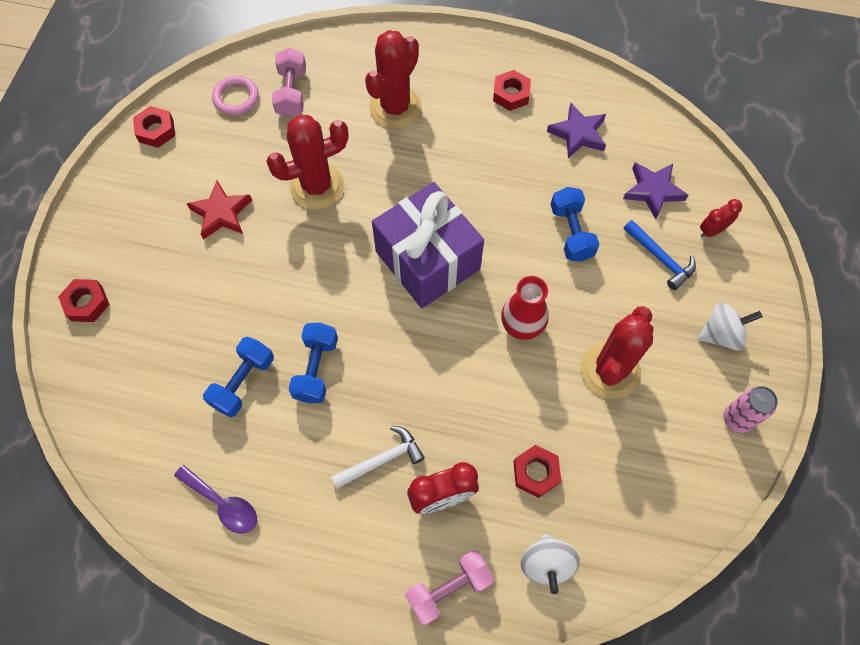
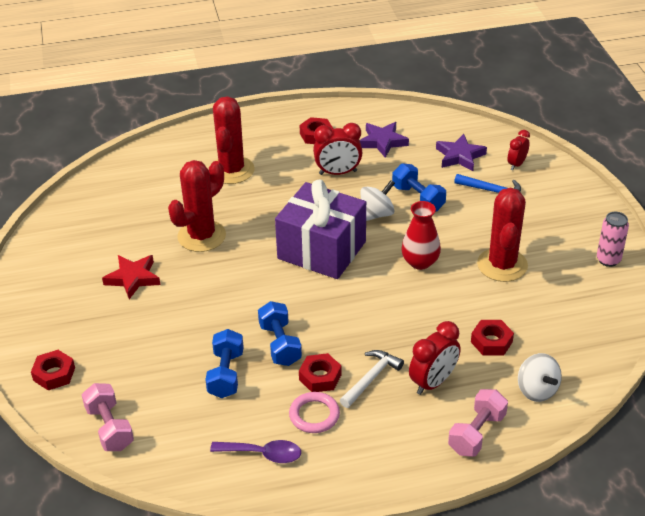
camera: 25 degrees left, 25 degrees down
(156, 130) = (39, 246): red nut -> red nut (320, 377)
(236, 98) = (95, 205): pink ring -> pink ring (314, 415)
(292, 93) = (140, 187): pink dumbbell -> pink dumbbell (110, 428)
(504, 158) = (338, 173): none -> red clock
(721, 334) = (564, 218): white spinning top -> white spinning top (376, 214)

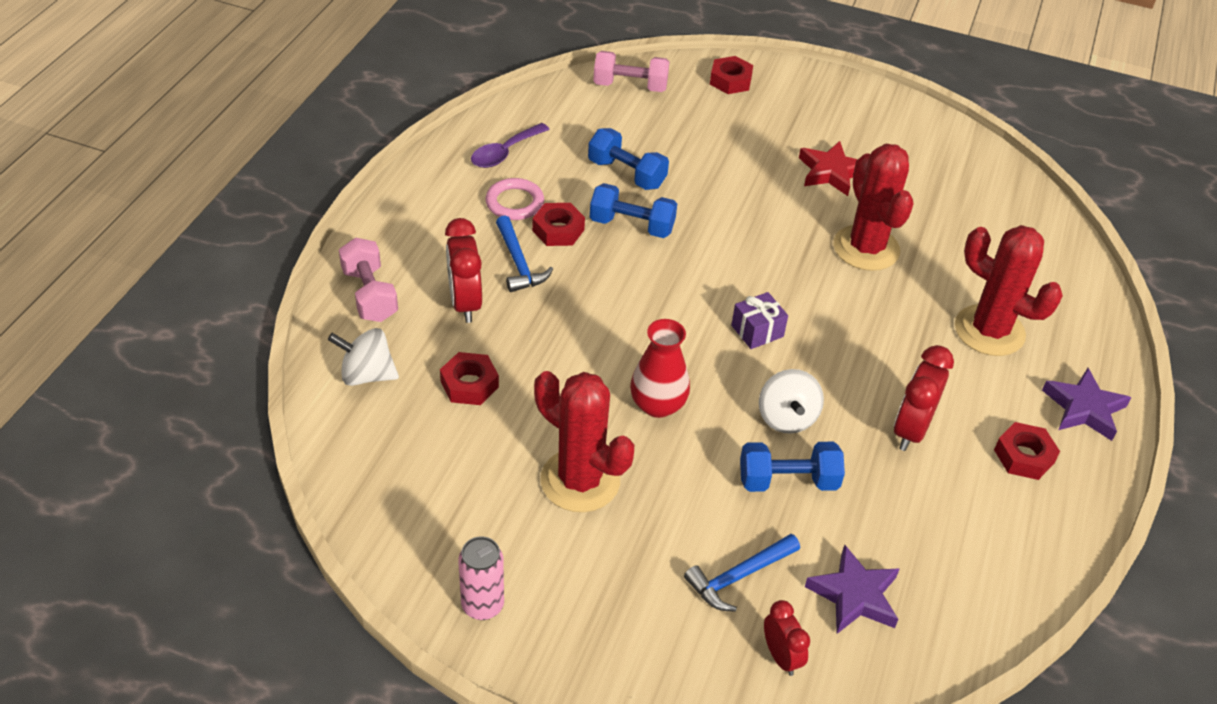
camera: 120 degrees right, 5 degrees up
(322, 250) = (757, 331): purple gift -> purple gift, size x0.40
(371, 378) = (519, 263): white hammer -> blue hammer
(382, 142) = (957, 523): purple star -> purple star (1084, 408)

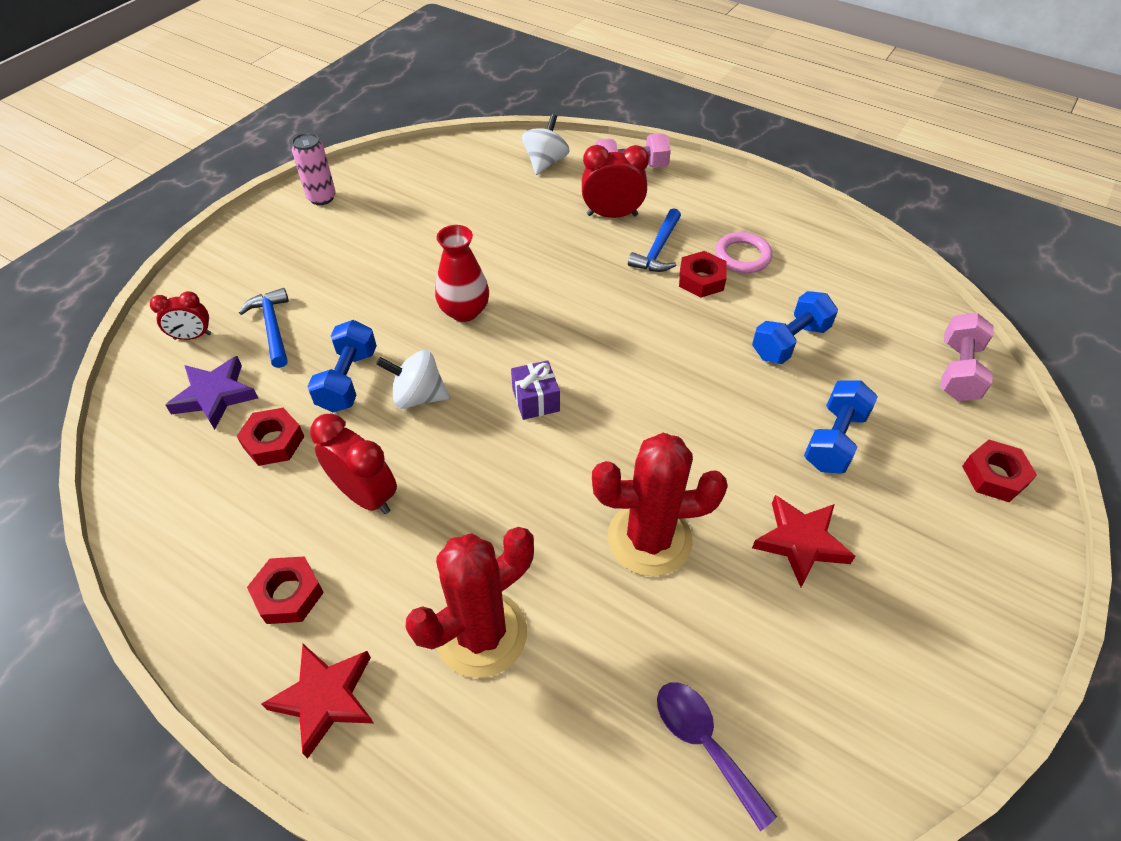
camera: 105 degrees right, 5 degrees up
(469, 384) = (521, 209): red nut -> red nut (273, 442)
(504, 153) = (819, 257): purple spoon -> purple spoon (704, 743)
(519, 263) = (658, 250): blue hammer -> blue hammer turned 60 degrees counterclockwise
(580, 481) = (404, 255): red cactus -> none
(632, 225) = (704, 332): blue dumbbell -> blue dumbbell (834, 440)
(1084, 408) = (325, 698): purple star -> red star

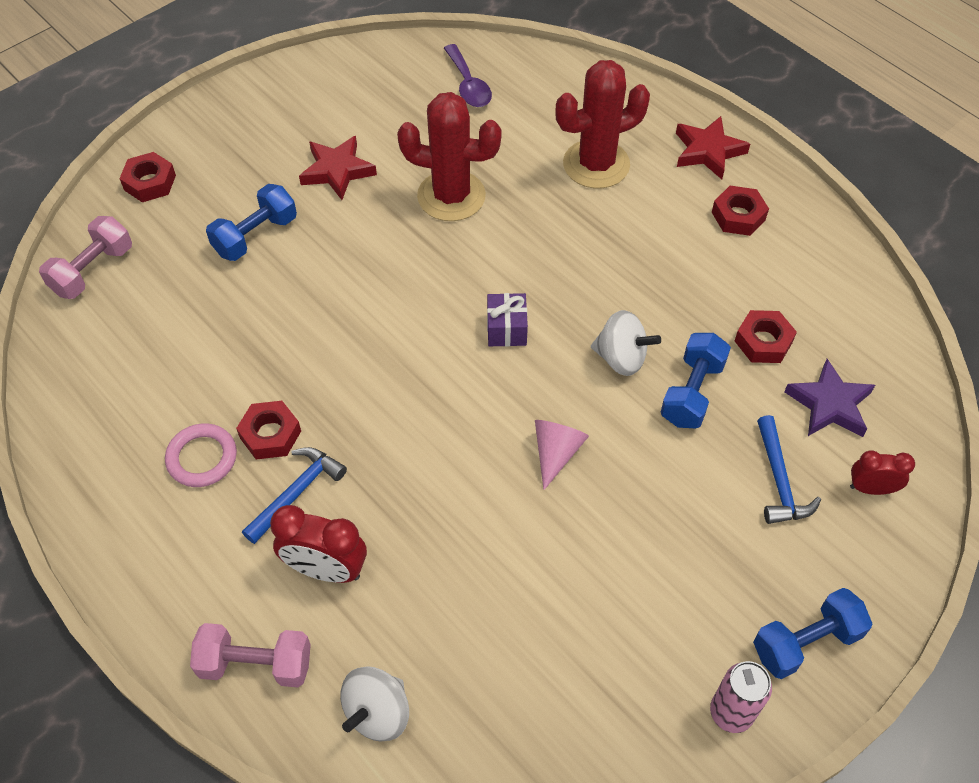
camera: 165 degrees left, 5 degrees up
(365, 495) = (677, 275): red clock -> none
(464, 311) = (556, 453): red vase -> pink cone
(790, 342) = (226, 335): blue dumbbell -> blue dumbbell (806, 642)

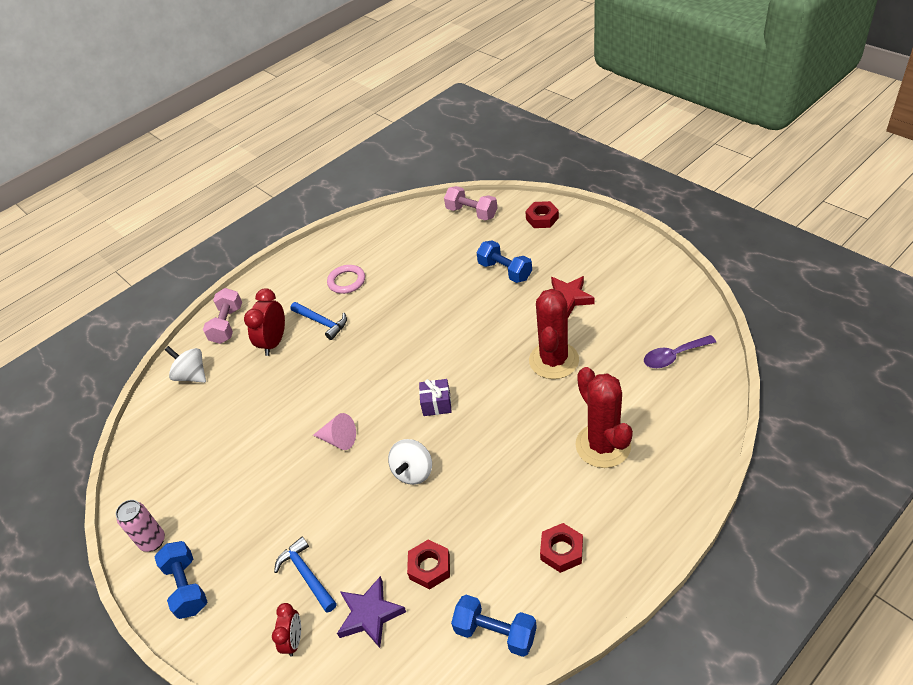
camera: 95 degrees right, 10 degrees down
(270, 434) = (360, 305): red nut -> none
(692, 392) = (383, 517): blue dumbbell -> blue dumbbell (495, 633)
(708, 151) = (636, 527): red star -> none
(779, 481) = (306, 575): blue hammer -> blue hammer turned 60 degrees clockwise

